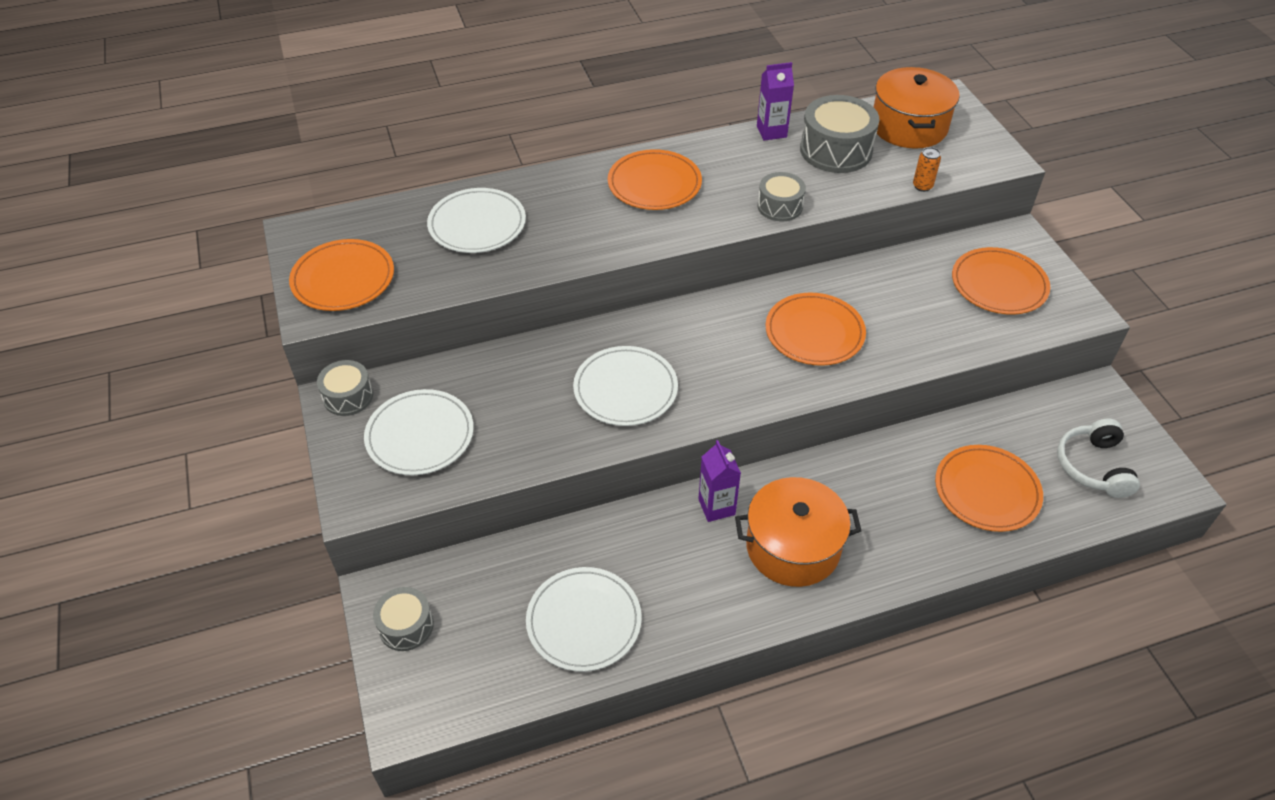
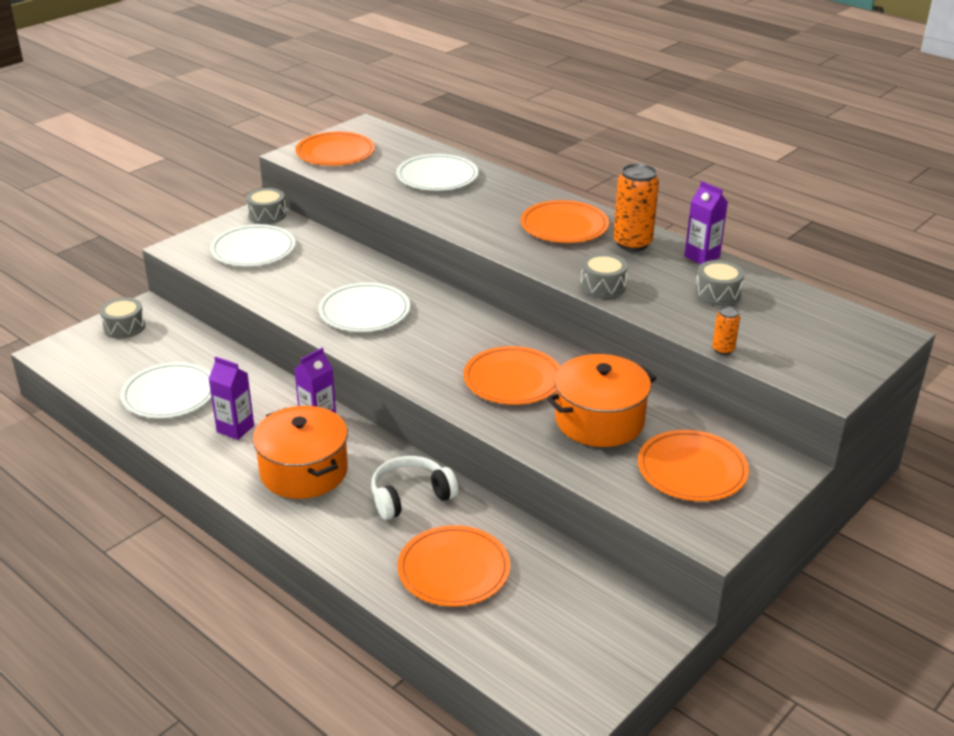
camera: 60 degrees right, 15 degrees down
(687, 580) = (235, 429): none -> purple carton
(718, 158) = (632, 243): none -> orange can
(836, 150) = (717, 293): grey drum -> grey drum, size x0.60
(909, 126) = (808, 322): orange pot -> orange pot (599, 420)
(1093, 466) = (547, 639): white headphones -> white headphones (410, 496)

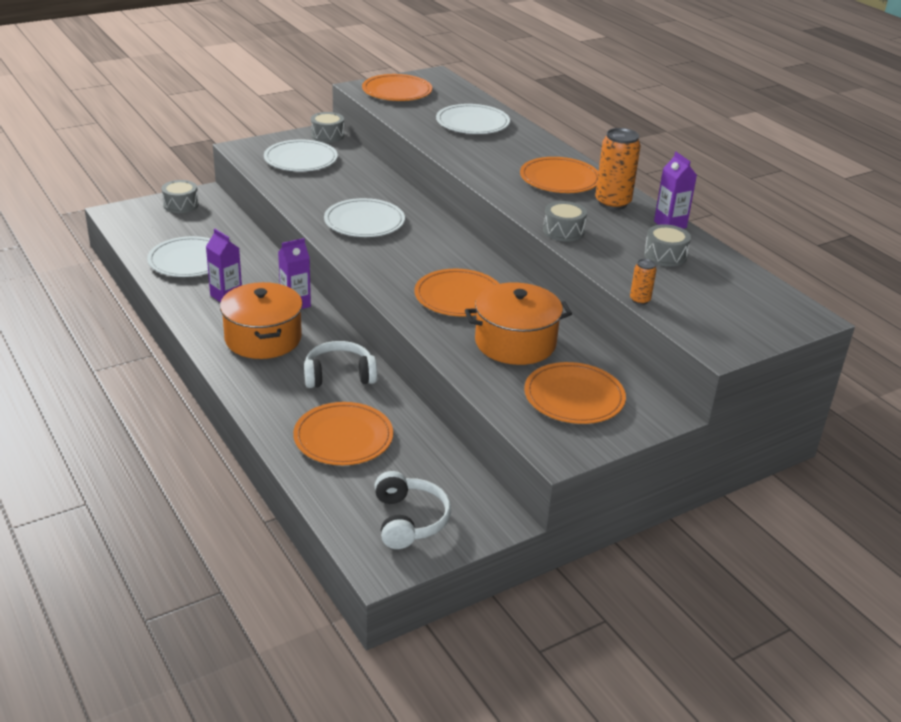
camera: 15 degrees right, 0 degrees up
(573, 650) = (409, 520): none -> white headphones

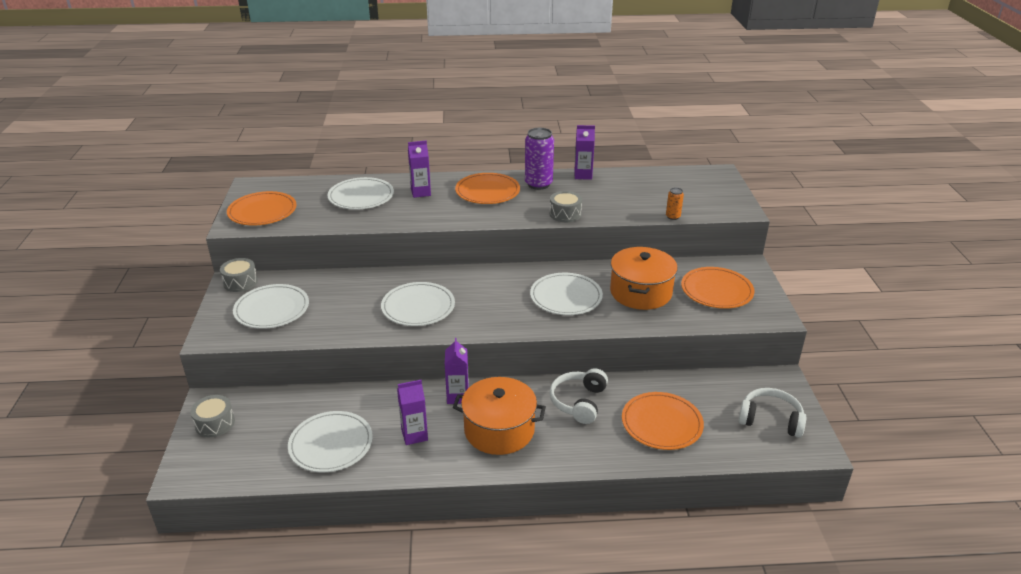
camera: 60 degrees left, 0 degrees up
(458, 297) = (566, 297): orange plate -> white plate
(515, 147) = (420, 192): none -> purple carton
(612, 203) = (538, 184): orange can -> purple can
(665, 255) = (622, 190): grey drum -> none

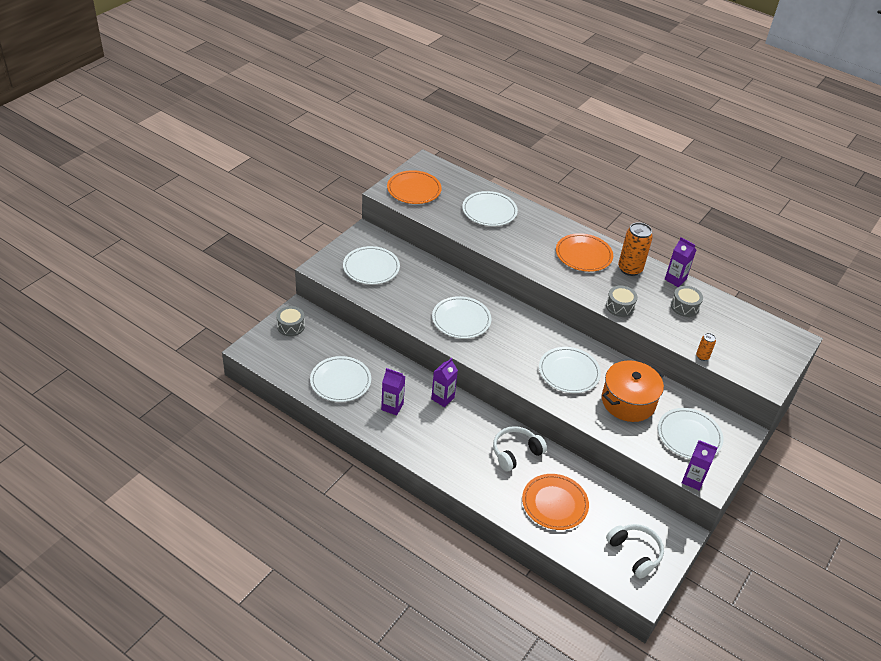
camera: 35 degrees right, 10 degrees up
(240, 282) = (370, 235): grey drum -> grey drum (684, 307)
(420, 192) = (534, 229): purple carton -> purple carton (692, 480)
(499, 430) = (445, 437): orange pot -> none
(538, 184) = (630, 269): purple can -> orange can
(716, 290) = (689, 436): orange plate -> white plate

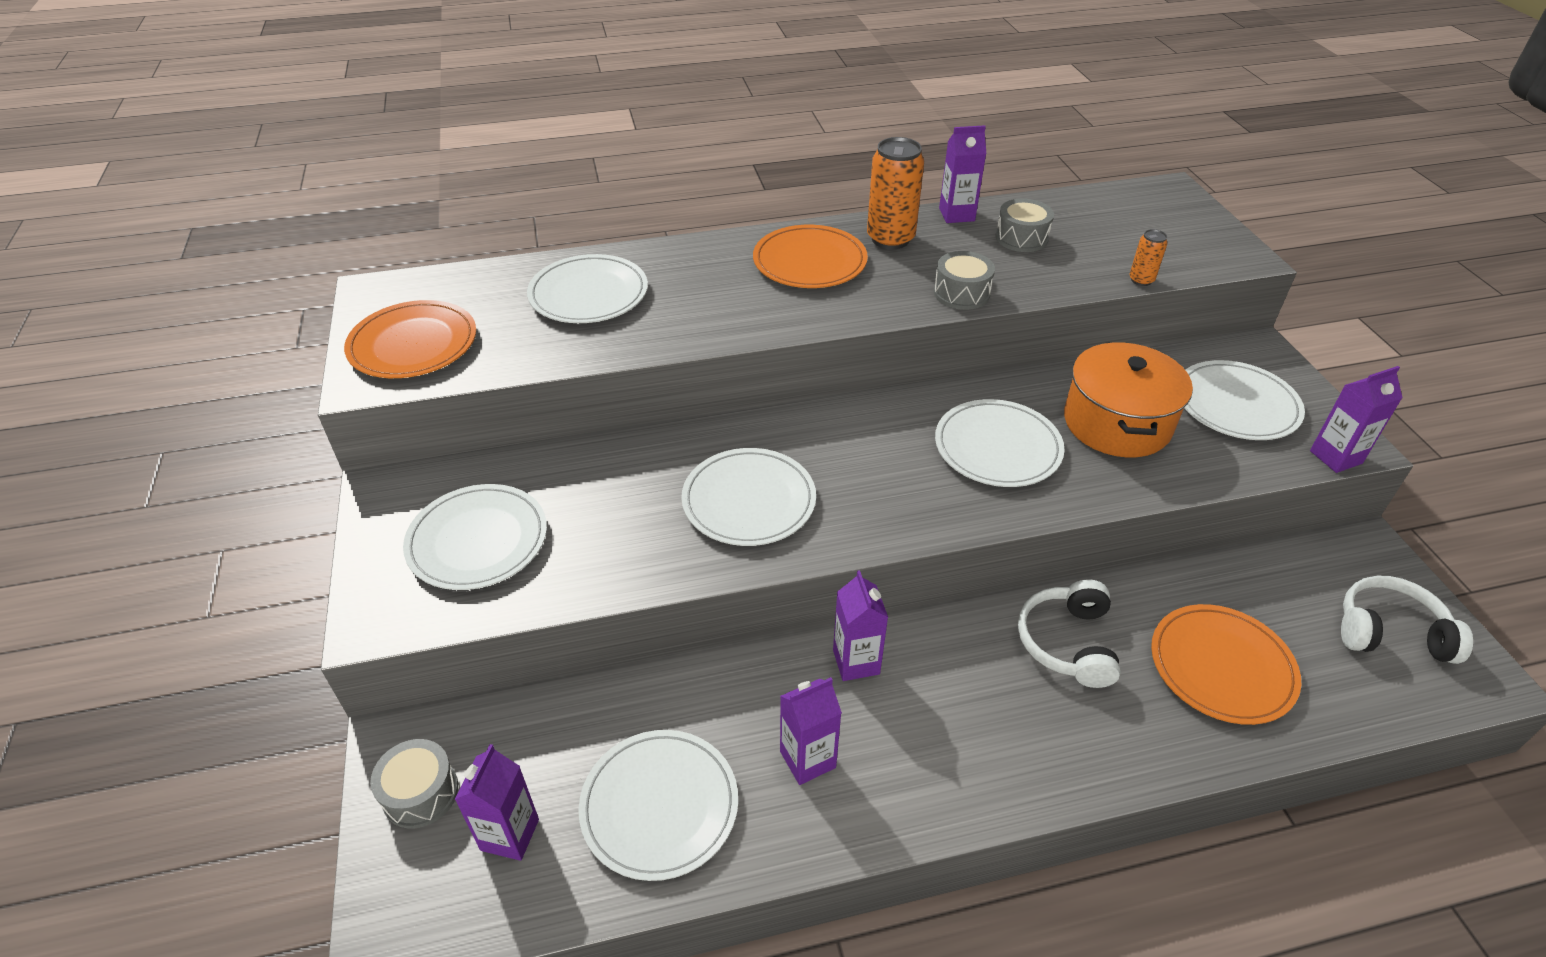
camera: 45 degrees left, 0 degrees up
(298, 354) = (510, 834): none -> purple carton

